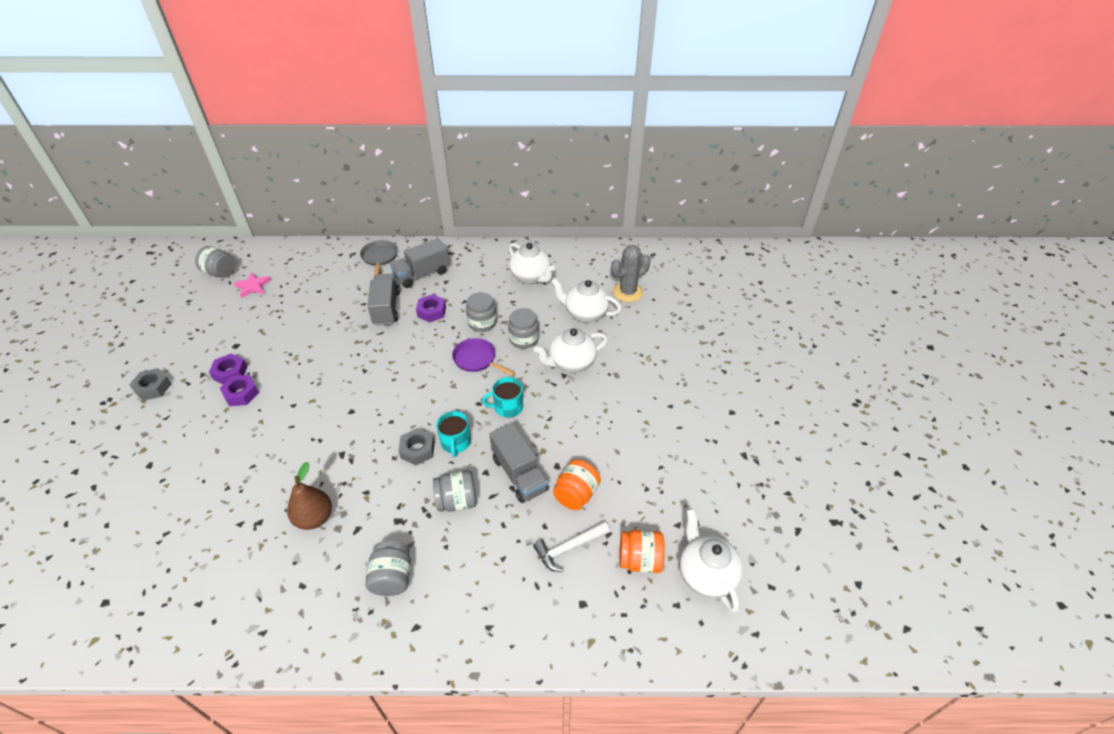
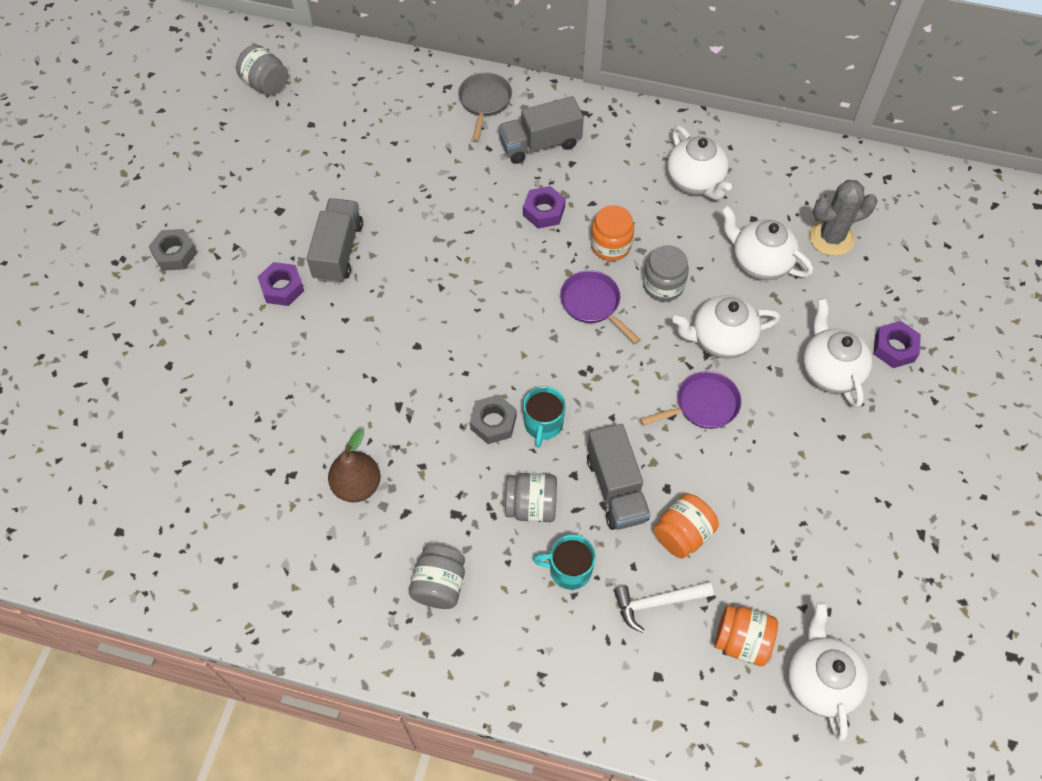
camera: 15 degrees right, 15 degrees up
(230, 373) = (270, 252): purple nut -> purple nut (894, 348)
(253, 286) = (307, 117): pink star -> none
(386, 308) = (482, 192): grey truck -> grey truck (338, 251)
(482, 323) = (610, 245): grey jar -> orange jar
(507, 407) = (620, 387): turquoise mug -> turquoise mug (569, 570)
(569, 406) = (703, 405): none -> purple pan
(650, 368) = (829, 371): none -> white teapot

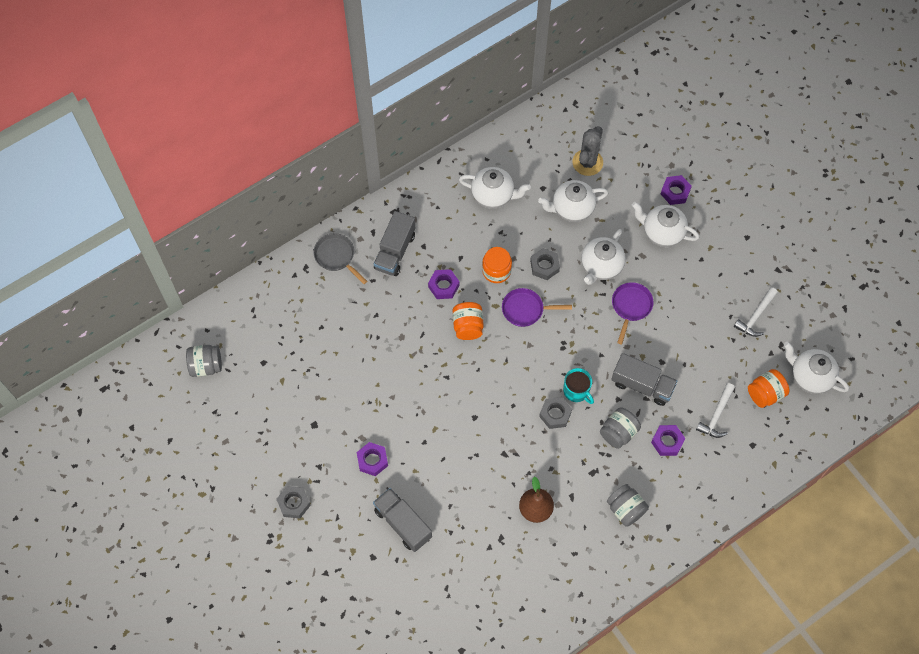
camera: 50 degrees left, 5 degrees up
(338, 251) = (373, 413): grey truck -> grey truck (403, 523)
(569, 570) = (667, 442): turquoise mug -> purple nut
(663, 285) = (544, 266): grey jar -> grey nut
(682, 534) = (691, 375): orange jar -> orange jar (468, 326)
(833, 553) = (756, 316): none -> white hammer

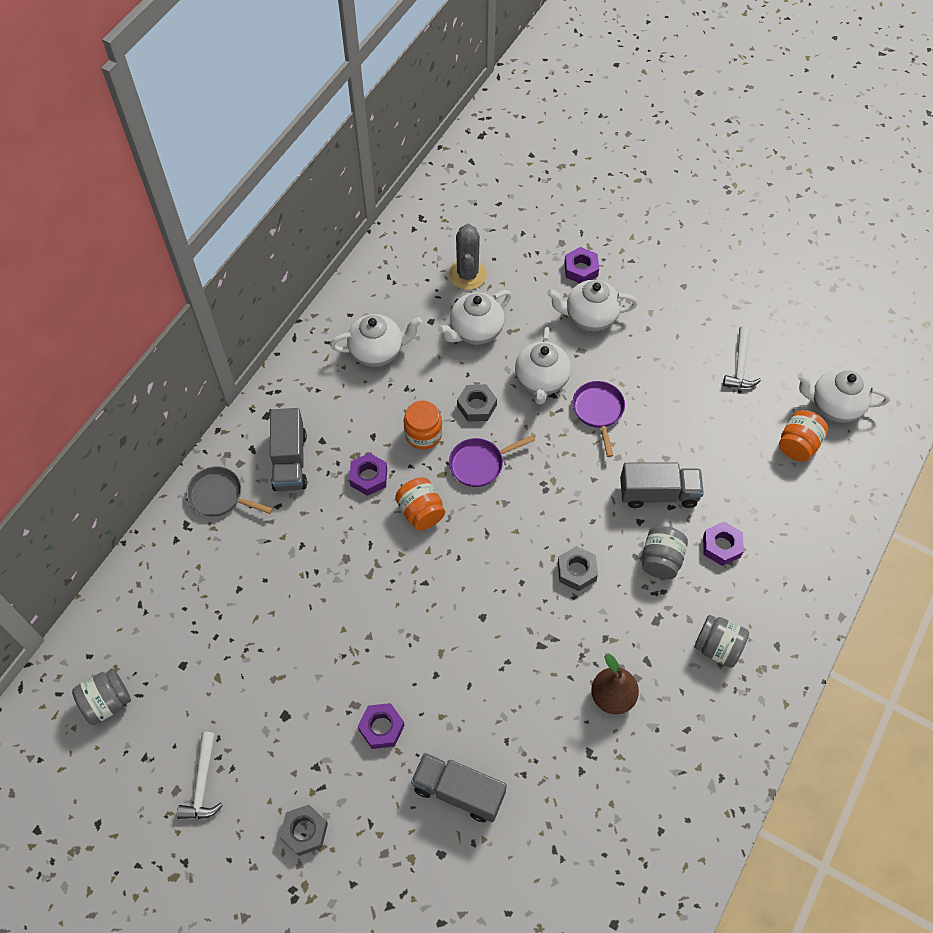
camera: 25 degrees left, 5 degrees down
(576, 391) = (587, 532): turquoise mug -> none
(716, 415) = (759, 492): white hammer -> white hammer (202, 783)

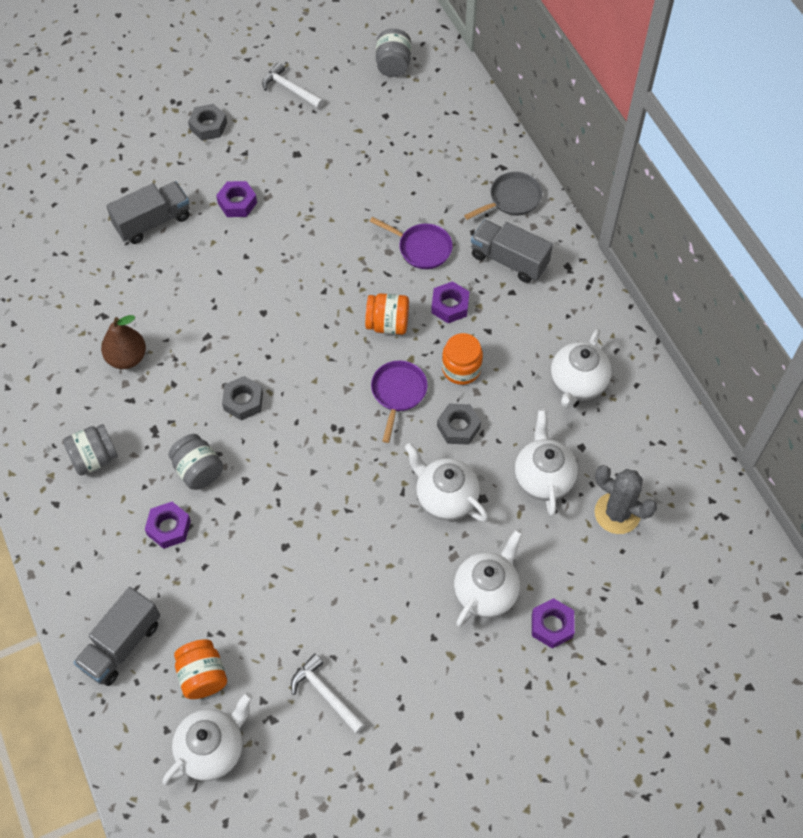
camera: 125 degrees right, 0 degrees up
(598, 411) = (376, 524): purple pan -> purple pan (421, 248)
(658, 493) = (257, 514): grey truck -> grey truck (121, 645)

